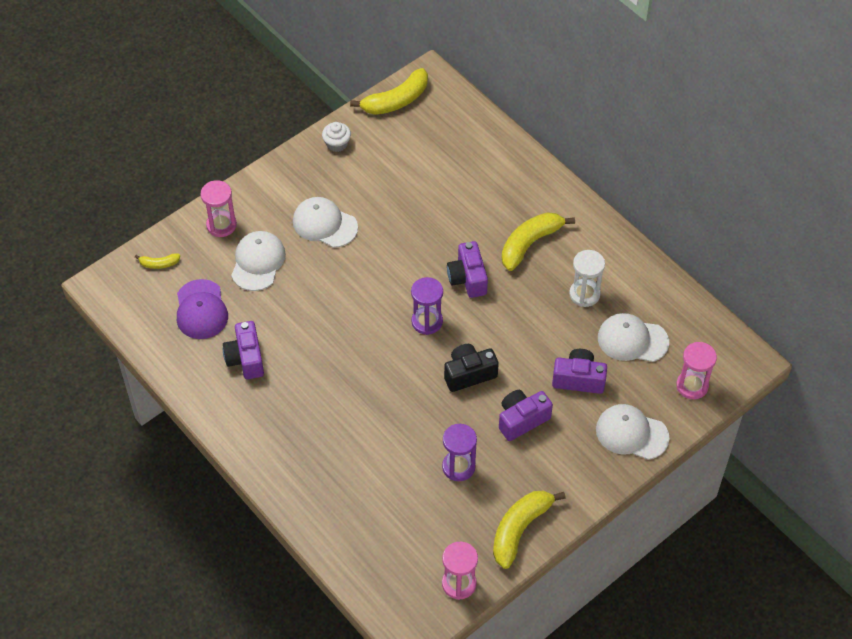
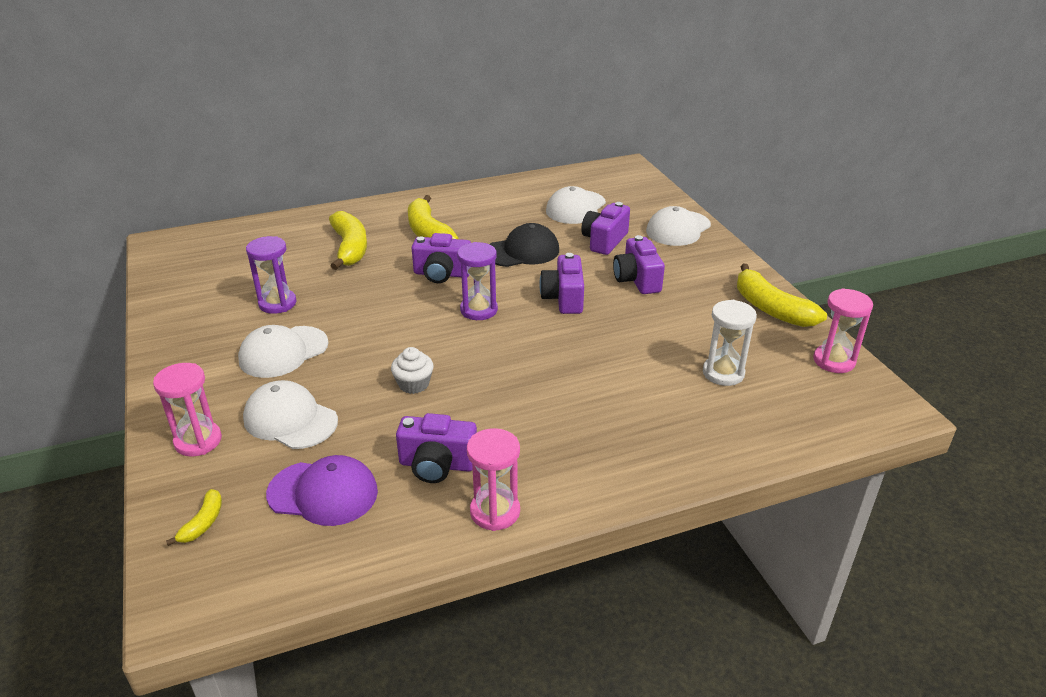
camera: 70 degrees left, 20 degrees down
(337, 144) = (177, 319): white cupcake -> white cupcake (414, 384)
(396, 101) = (167, 268): yellow banana -> yellow banana (350, 248)
(458, 467) = (680, 329): purple hourglass -> purple hourglass (277, 303)
(469, 374) = (563, 298): black camera -> purple camera
(530, 322) = (522, 251): none -> black cap
(584, 294) = (509, 218): white hourglass -> white hourglass (723, 373)
(692, 386) = (640, 193): pink hourglass -> pink hourglass (495, 512)

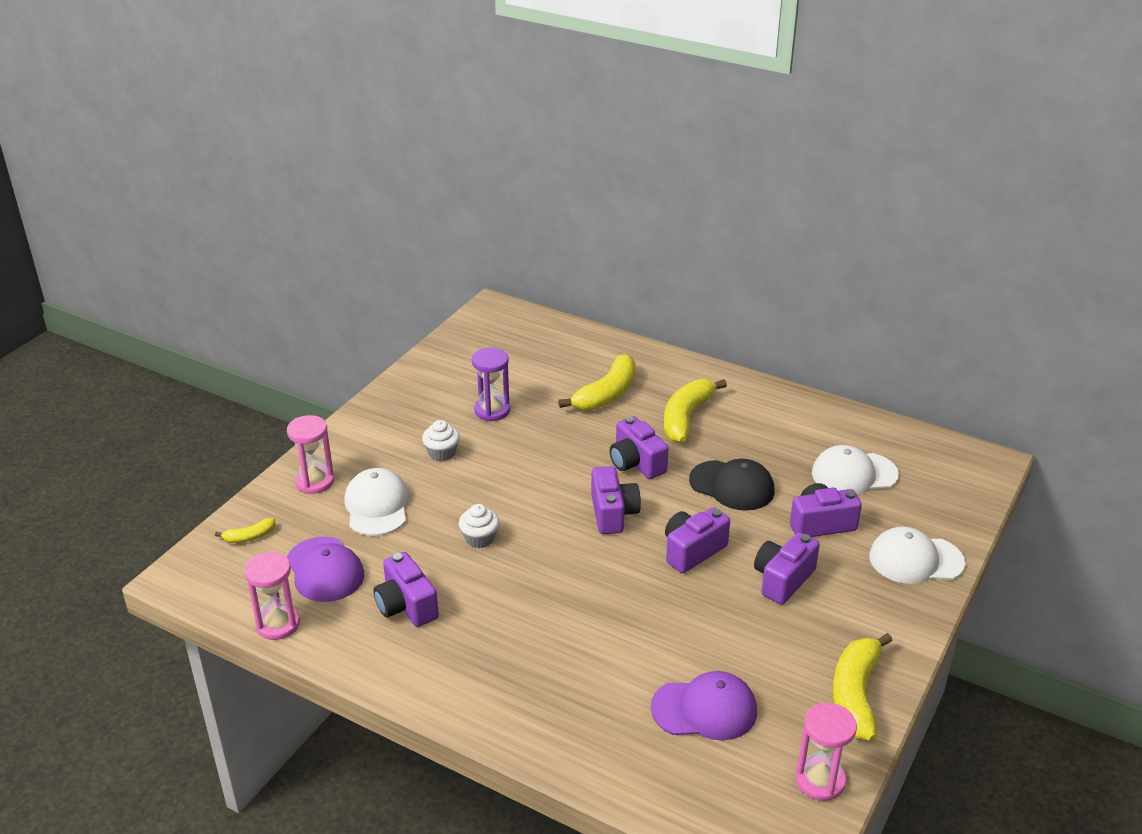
camera: 50 degrees right, 0 degrees up
(283, 352) = (442, 453): white cap -> white cupcake
(479, 310) = (613, 513): purple hourglass -> purple camera
(495, 512) = (388, 664): pink hourglass -> pink hourglass (278, 624)
(723, 373) = (704, 709): white hourglass -> purple cap

